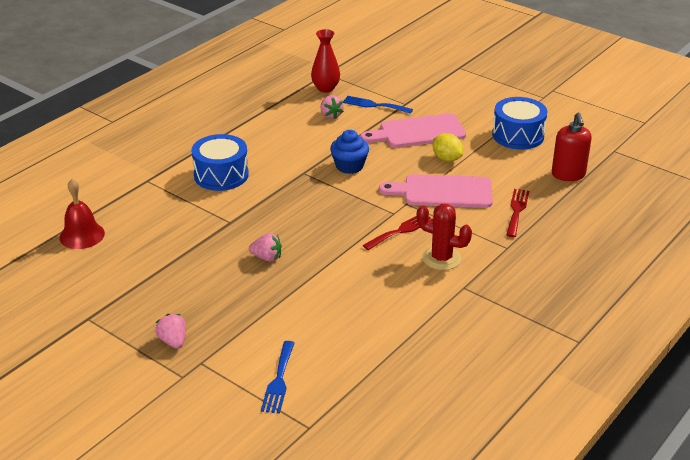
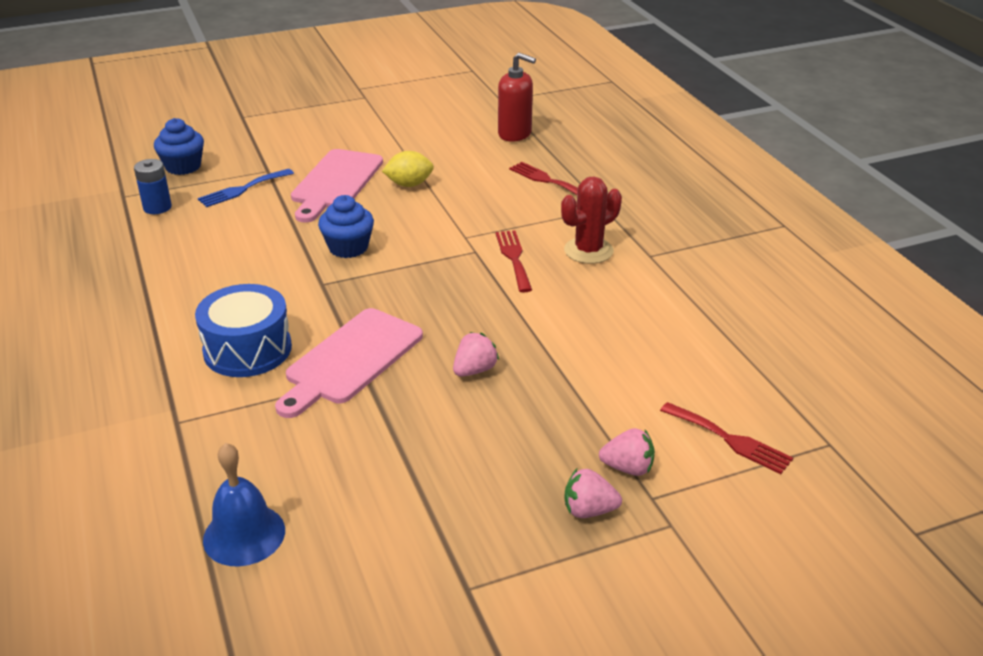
camera: 60 degrees left, 0 degrees up
(82, 235) = (244, 534): red bell -> blue bell
(279, 380) = (730, 440): blue fork -> red fork
(325, 88) = (157, 207): red vase -> blue battery
(331, 115) = (222, 224): pink strawberry -> pink strawberry (628, 468)
(377, 76) = (183, 166): none -> blue cupcake
(443, 192) = (468, 208): pink cutting board -> pink cutting board (350, 360)
(518, 135) = (416, 133): blue drum -> none

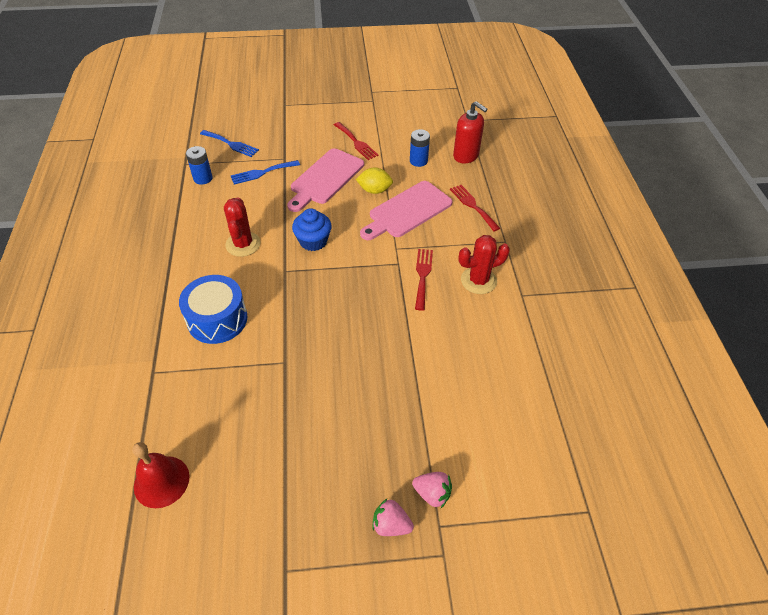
camera: 15 degrees right, 15 degrees up
(183, 166) = (231, 144): blue cupcake -> blue fork
(244, 534) = (161, 481): blue bell -> red bell
(249, 266) = (243, 244): none -> red cactus
(350, 360) = (280, 345): pink cutting board -> pink cutting board (407, 211)
(454, 147) = (418, 161): none -> blue battery
(474, 370) = (359, 375): pink strawberry -> none
(730, 440) = (515, 487): red fork -> red fork (356, 142)

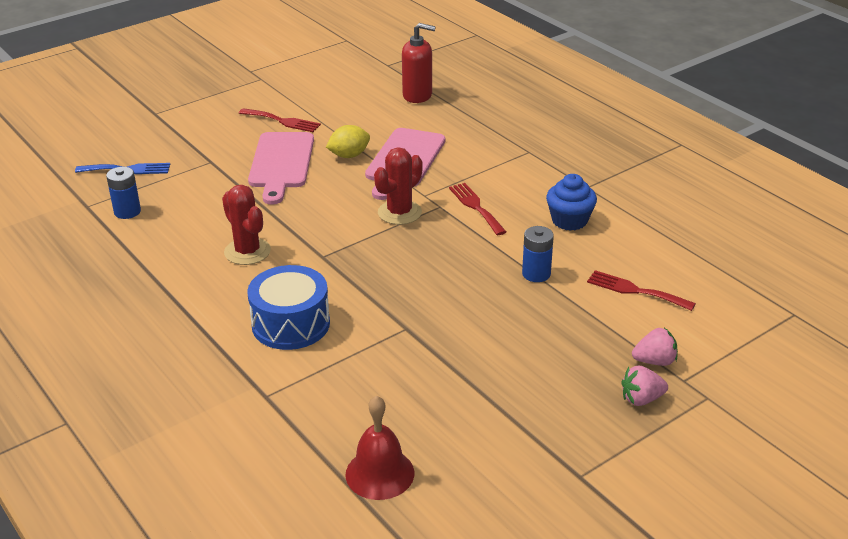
camera: 30 degrees left, 15 degrees down
(262, 173) = (198, 182): blue fork -> none
(313, 241) = (327, 221): blue cupcake -> blue cupcake (569, 220)
(418, 161) = (371, 115): blue battery -> blue battery (536, 274)
(473, 206) = (468, 134): red fork -> red fork (635, 290)
(478, 280) = (535, 191): red cactus -> red cactus (399, 212)

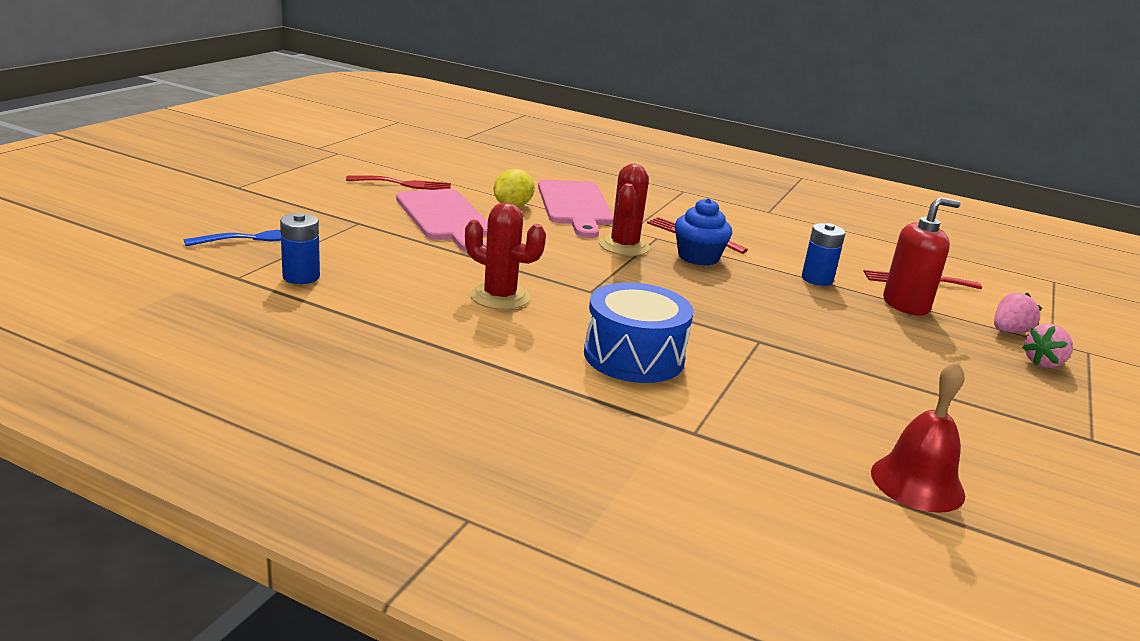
camera: 30 degrees left, 10 degrees down
(417, 95) = (524, 158): red soap dispenser -> red soap dispenser (906, 305)
(569, 220) = (788, 236): blue cupcake -> blue cupcake (698, 257)

